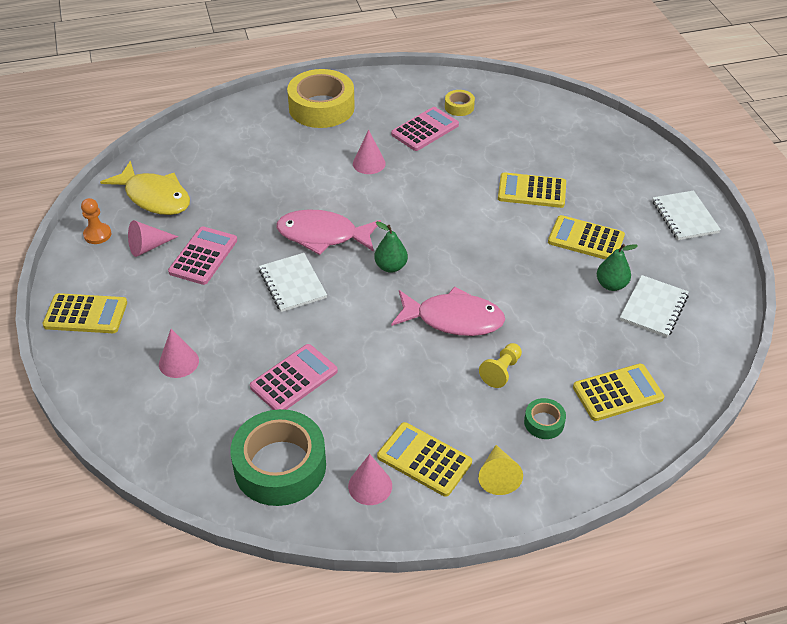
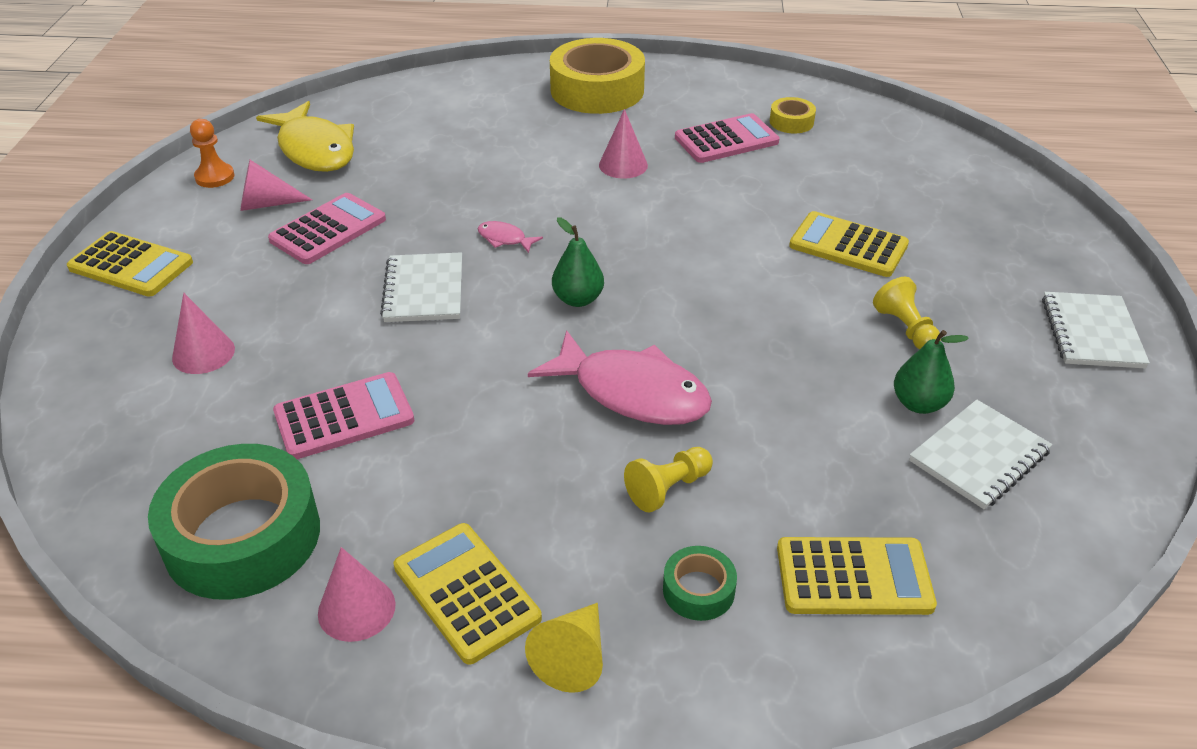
camera: 20 degrees right, 5 degrees down
(323, 235) = (504, 239): pink fish -> pink fish, size x0.43
(586, 239) = (905, 328): yellow calculator -> yellow pawn

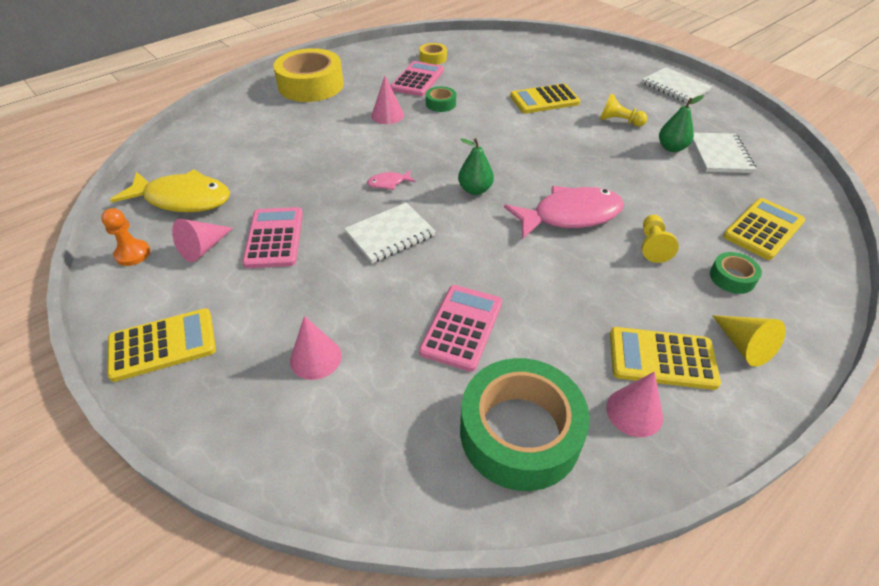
camera: 45 degrees left, 5 degrees up
(424, 290) = (390, 234): white notebook -> white notebook turned 75 degrees counterclockwise
(705, 182) = (440, 104): none -> green tape

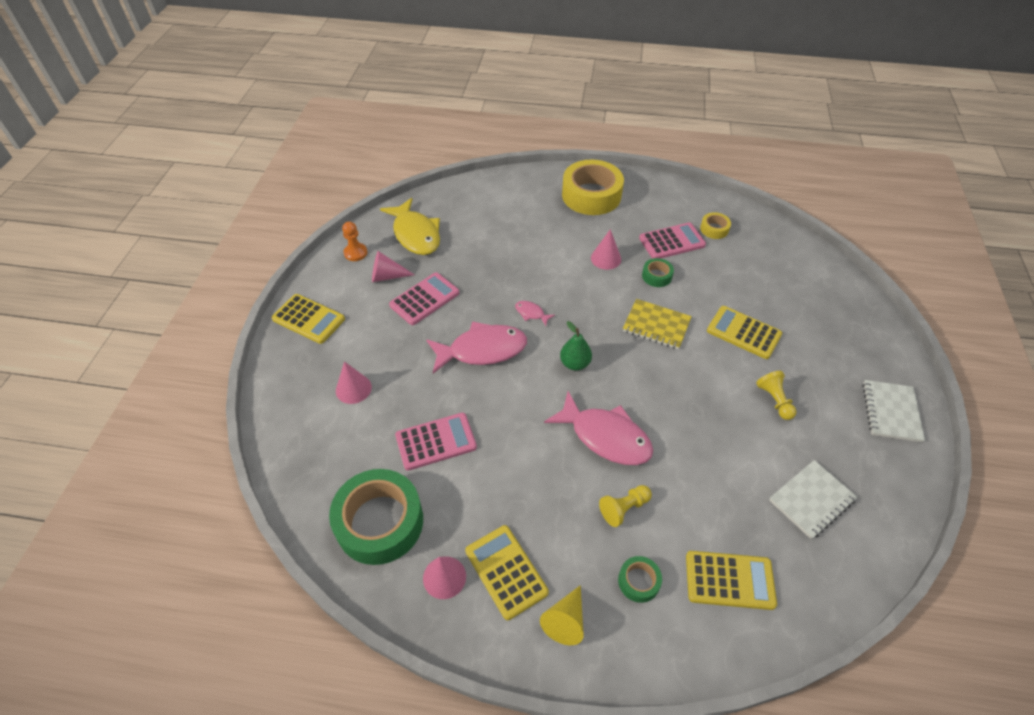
camera: 50 degrees right, 5 degrees up
(390, 234) = (482, 350): white notebook -> pink fish
(488, 130) = (656, 325): none -> yellow notebook
(671, 148) = (778, 458): green pear -> none

